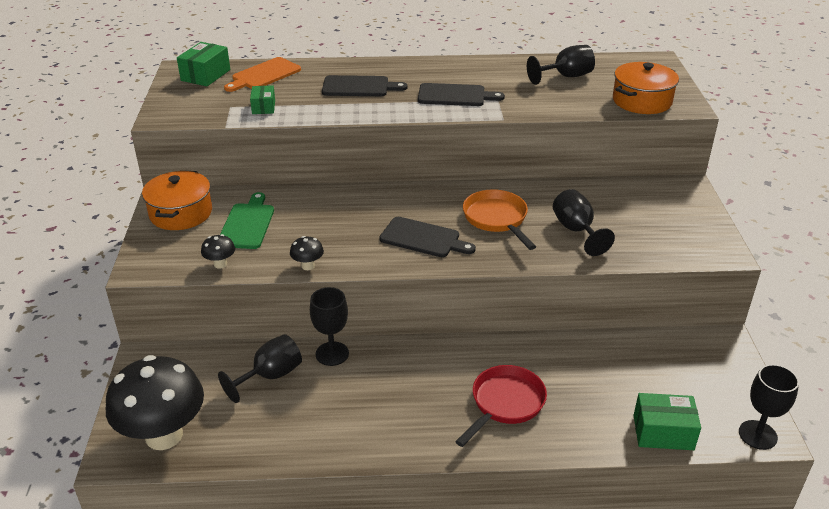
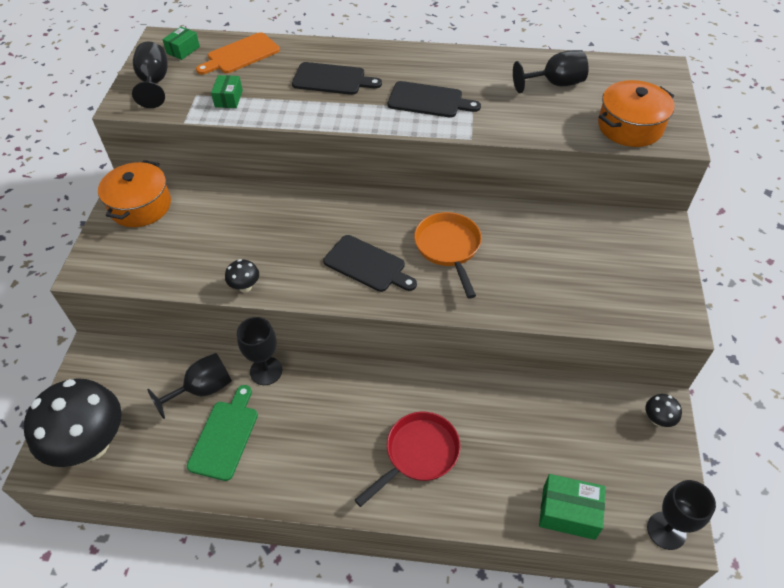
camera: 10 degrees right, 15 degrees up
(205, 75) = (183, 50): green box -> green box, size x0.63
(220, 264) = (162, 274): black mushroom -> black mushroom (657, 419)
(247, 224) = (200, 227): green cutting board -> green cutting board (225, 436)
(576, 230) = (527, 273): black goblet -> black goblet (154, 83)

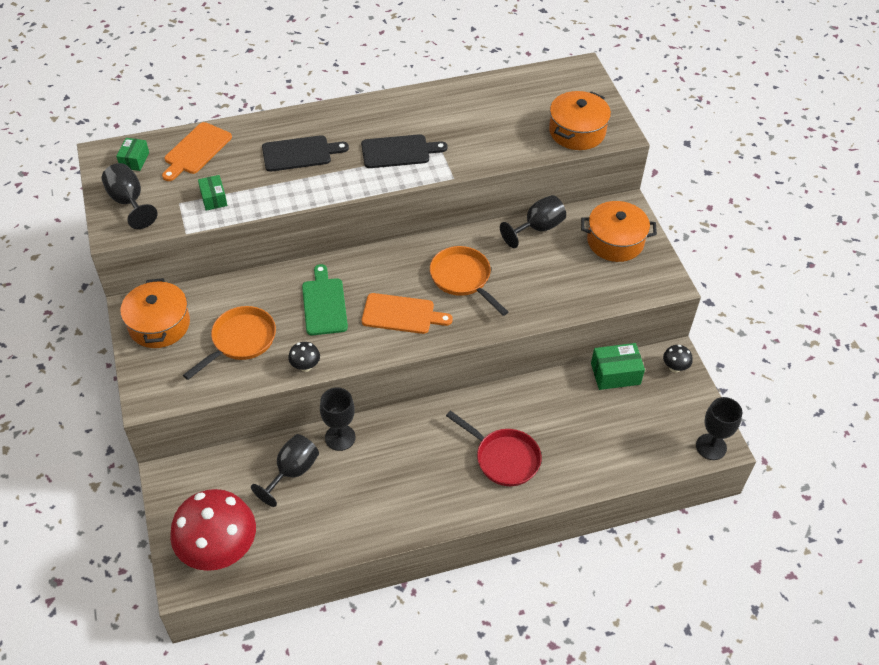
camera: 25 degrees left, 0 degrees up
(92, 445) = (219, 551): black mushroom -> red mushroom
(201, 243) = (240, 341): none -> orange pan
(225, 436) = (335, 502): green cutting board -> green cutting board (324, 304)
(367, 265) = (401, 314): black cutting board -> orange cutting board
(418, 454) = (504, 458): red pan -> red pan turned 105 degrees clockwise
(555, 84) = (499, 107): black goblet -> black goblet (537, 228)
(568, 512) = (637, 460): green box -> green box (615, 374)
(634, 258) = (615, 241): none -> orange pot

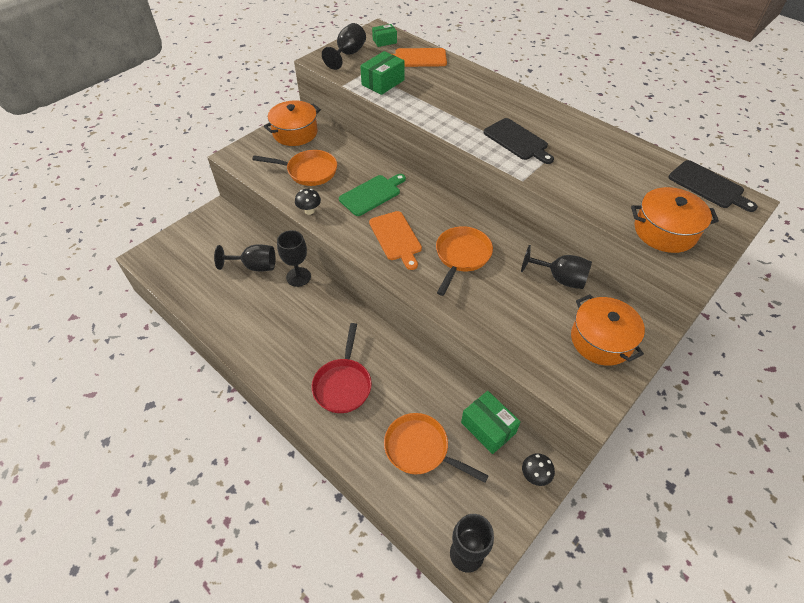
camera: 60 degrees right, 0 degrees up
(213, 198) = (383, 82): green box -> green box, size x1.58
(219, 551) = (174, 262): red mushroom -> none
(300, 153) = (462, 98): black cutting board -> black cutting board (708, 186)
(606, 431) = (420, 449): none -> orange pan

